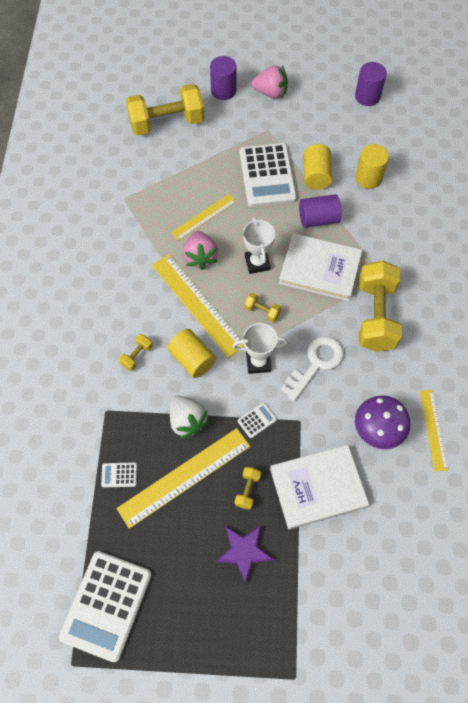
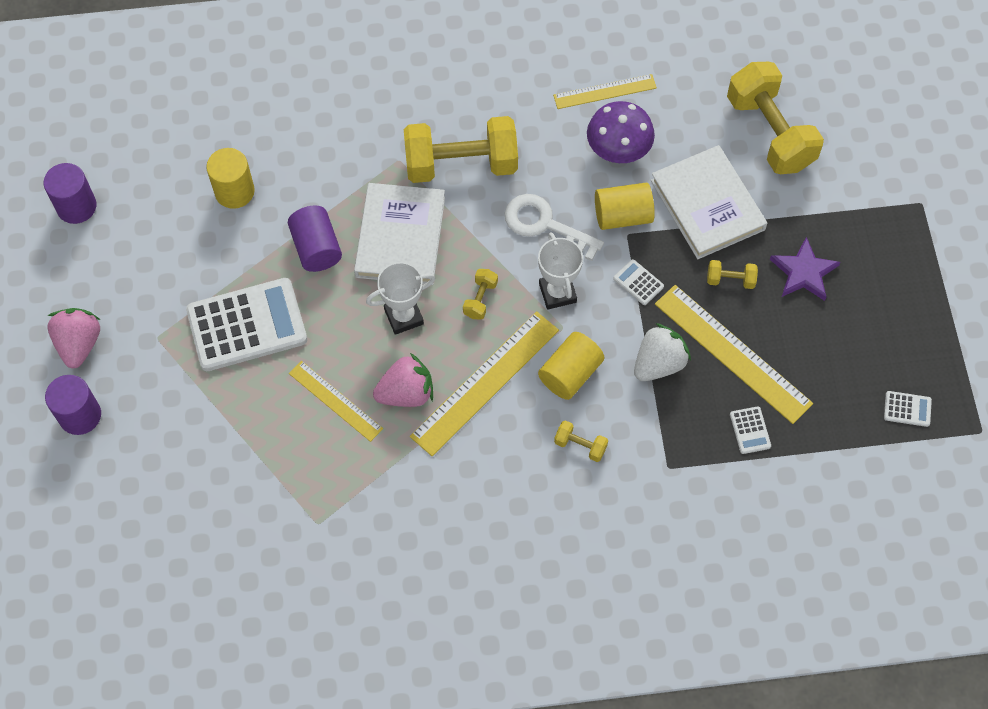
camera: 100 degrees left, 0 degrees up
(106, 605) = (907, 409): white calculator -> white calculator, size x0.41
(167, 122) = (156, 490): yellow dumbbell -> yellow dumbbell (769, 133)
(316, 175) = (238, 259): yellow cylinder -> yellow cylinder (622, 216)

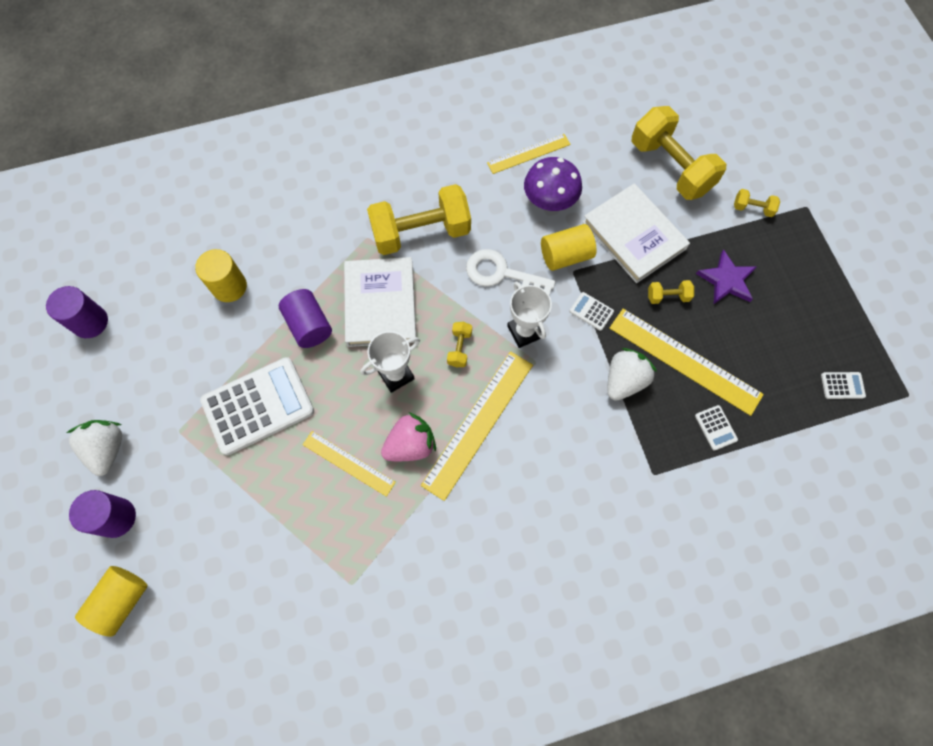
camera: 10 degrees left, 5 degrees up
(79, 344) = (107, 449): pink strawberry -> white strawberry
(570, 373) = (550, 402): yellow cylinder -> yellow cylinder (122, 600)
(580, 445) = (573, 467): yellow dumbbell -> yellow dumbbell (752, 208)

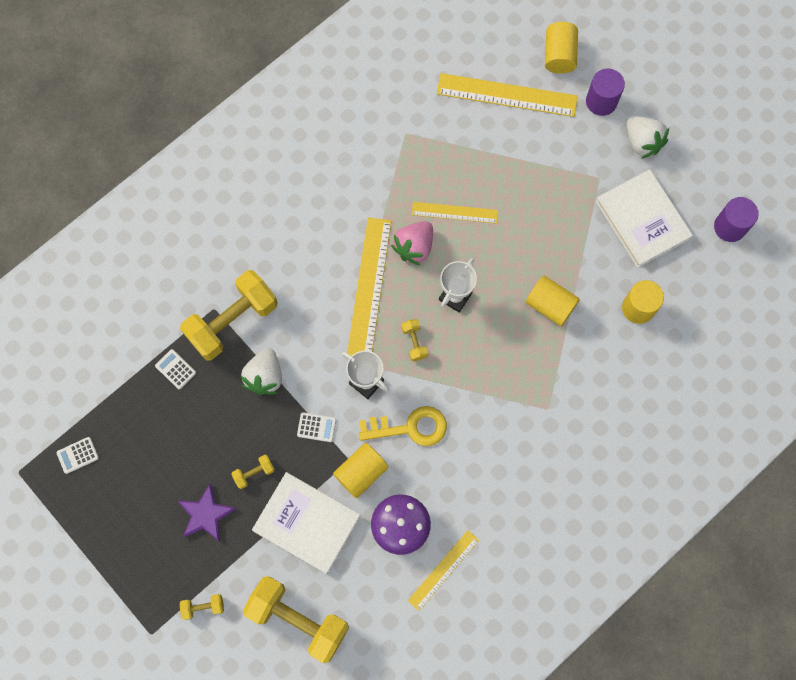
camera: 155 degrees right, 5 degrees up
(258, 406) = (550, 223): white calculator -> none
(309, 325) = (550, 305): purple cylinder -> yellow cylinder
(380, 304) = (501, 351): white book -> white book (642, 220)
(421, 233) = (502, 435): yellow dumbbell -> yellow dumbbell (232, 321)
(502, 274) = (410, 427): white key -> yellow key
(684, 361) = (219, 417): yellow ruler -> yellow ruler (507, 95)

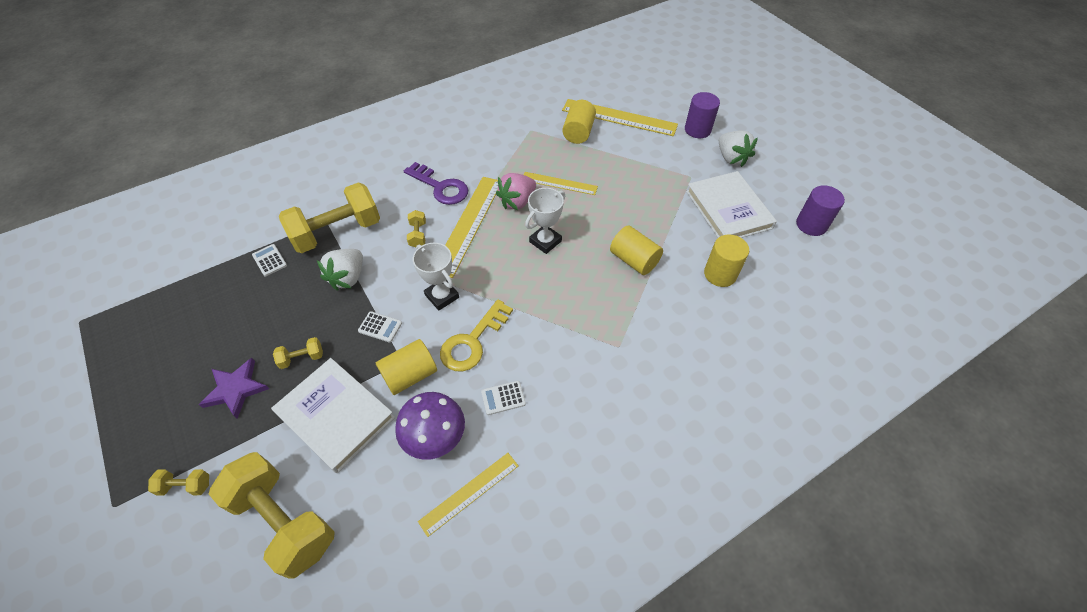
camera: 10 degrees right, 20 degrees down
(77, 455) = (142, 315): white calculator -> white calculator (503, 398)
(324, 240) = (440, 187): none -> purple key
(410, 427) = (473, 341): yellow key -> yellow key turned 120 degrees clockwise
(414, 342) = (497, 271): yellow dumbbell -> yellow dumbbell (418, 235)
(559, 55) = (666, 100): yellow cylinder -> yellow cylinder (578, 132)

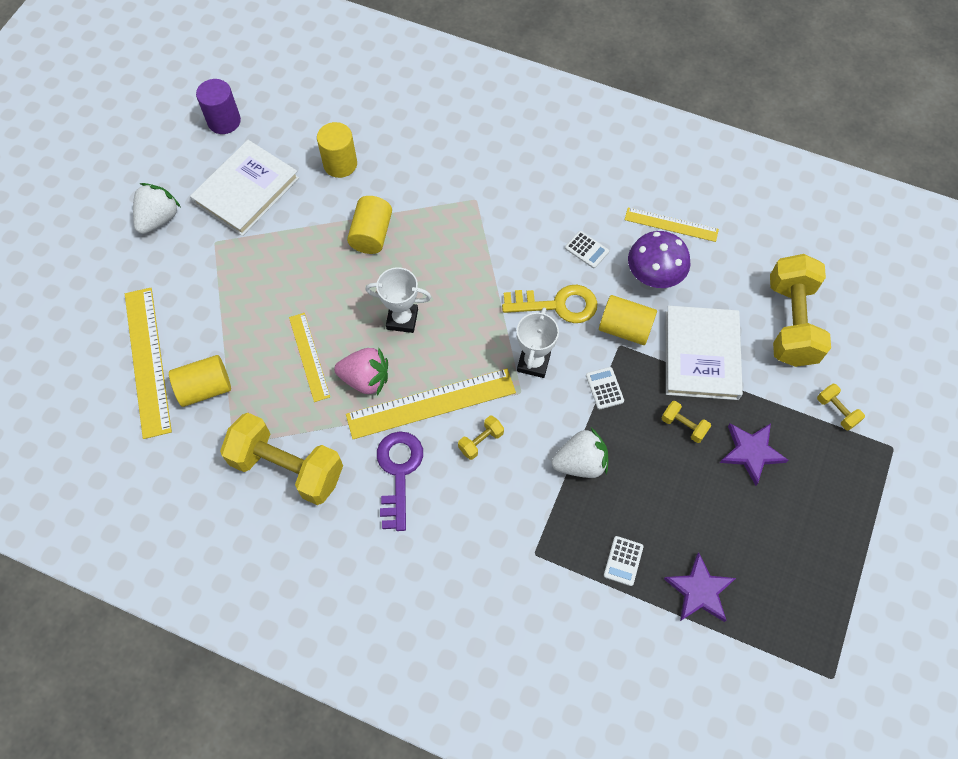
camera: 125 degrees left, 10 degrees up
(207, 287) = (699, 590): none -> purple star
(337, 232) = (538, 526): yellow dumbbell -> yellow dumbbell (287, 468)
(697, 130) = (124, 270): purple cylinder -> none

